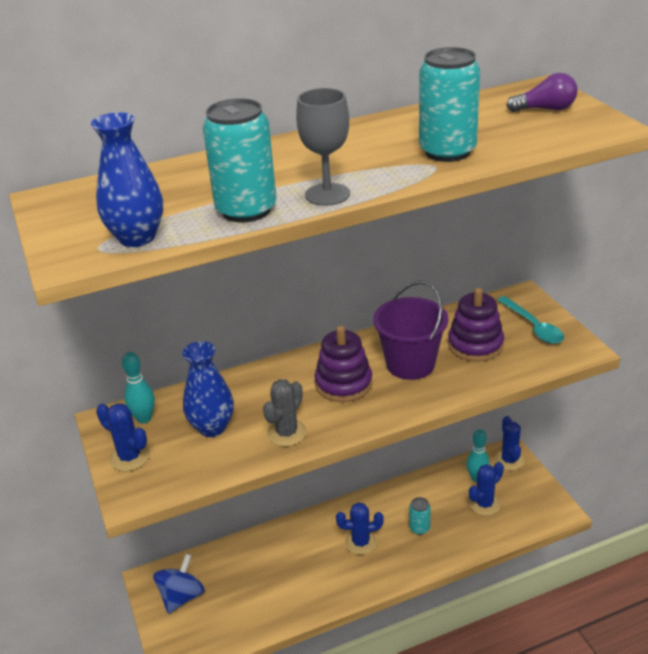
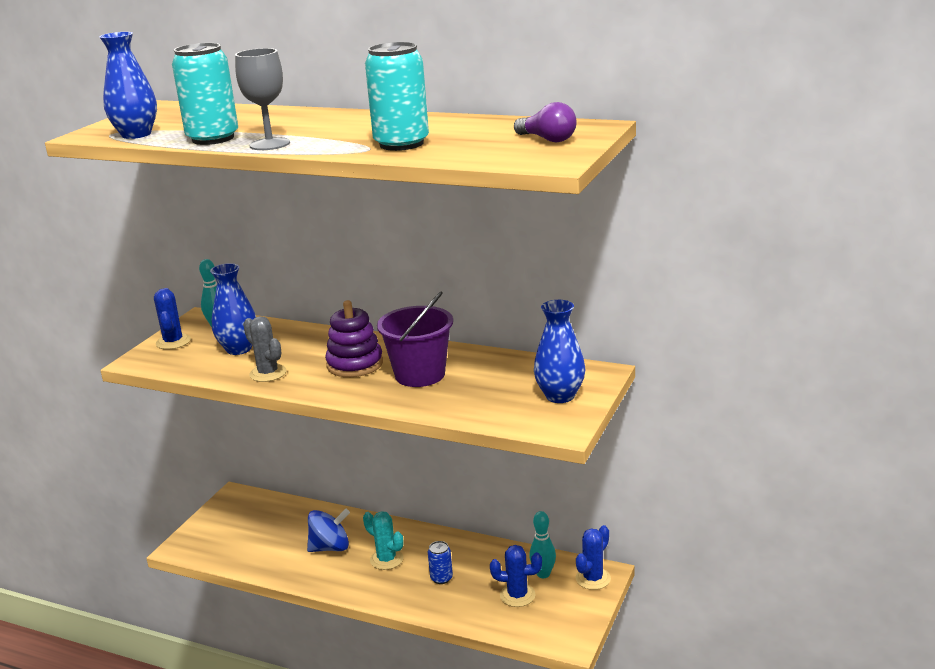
camera: 45 degrees right, 10 degrees down
(182, 597) = (235, 517): blue spinning top -> blue spinning top (330, 547)
(287, 433) = (268, 373): grey cactus -> grey cactus turned 60 degrees clockwise
(361, 542) = (386, 559): blue cactus -> turquoise cactus
(419, 528) = (441, 578): turquoise can -> blue can
(475, 345) = (489, 386): purple stacking toy -> none
(533, 326) = (560, 396): turquoise spoon -> blue vase

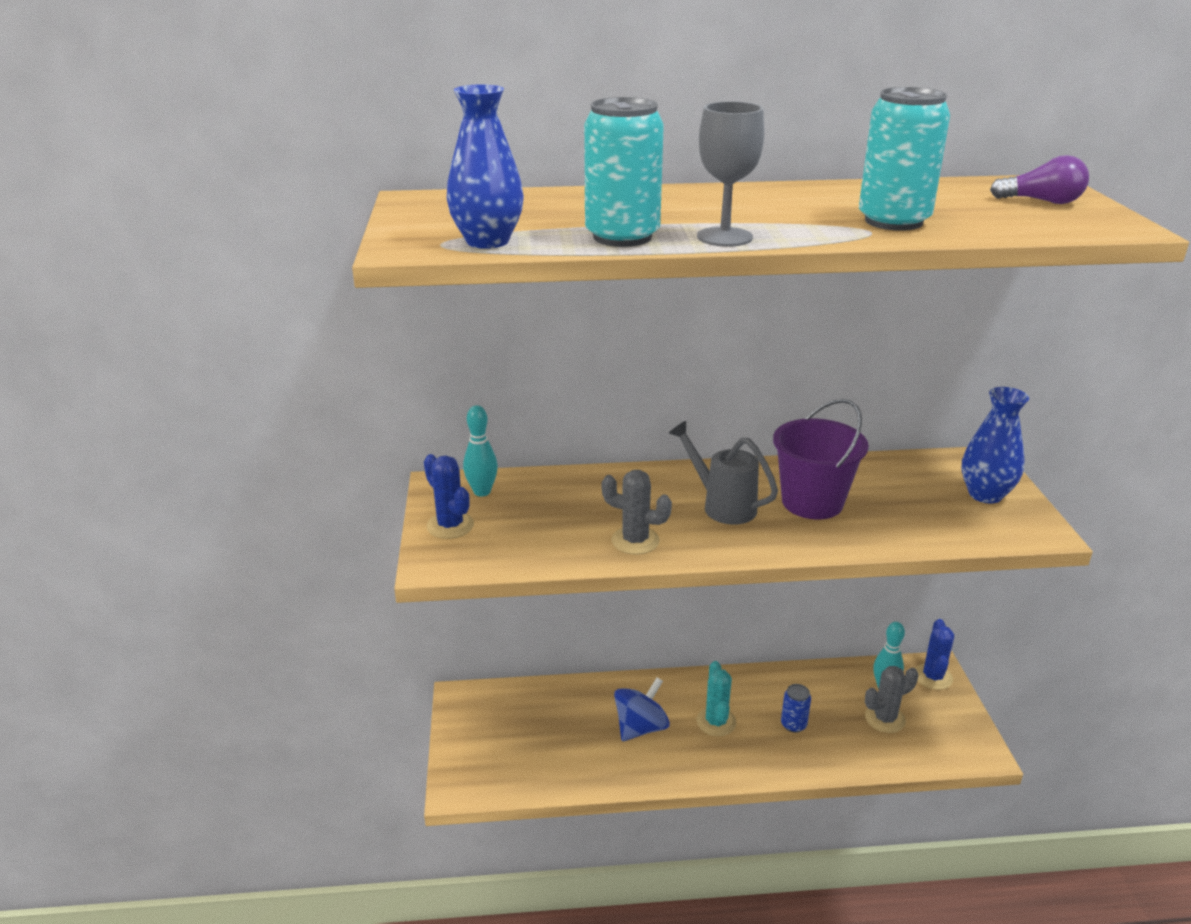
camera: 30 degrees left, 5 degrees up
(239, 349) = (553, 516): blue vase -> none
(355, 364) = (722, 506): purple stacking toy -> grey watering can
(386, 559) = (716, 722): turquoise cactus -> turquoise cactus turned 75 degrees clockwise
(517, 595) = (885, 719): blue cactus -> grey cactus

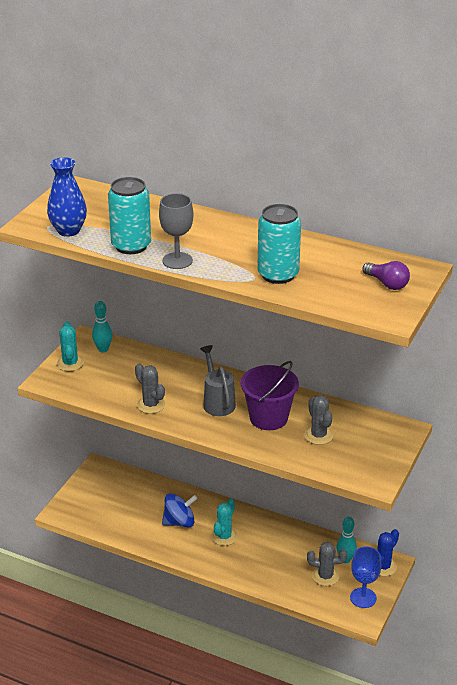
camera: 30 degrees right, 5 degrees up
(450, 525) = (70, 363): blue cactus -> turquoise cactus
(793, 724) = (267, 556): blue can -> none
(899, 501) = (318, 435): none -> grey cactus
(953, 726) = (363, 598): none -> blue goblet
(985, 494) = (375, 450): blue vase -> none

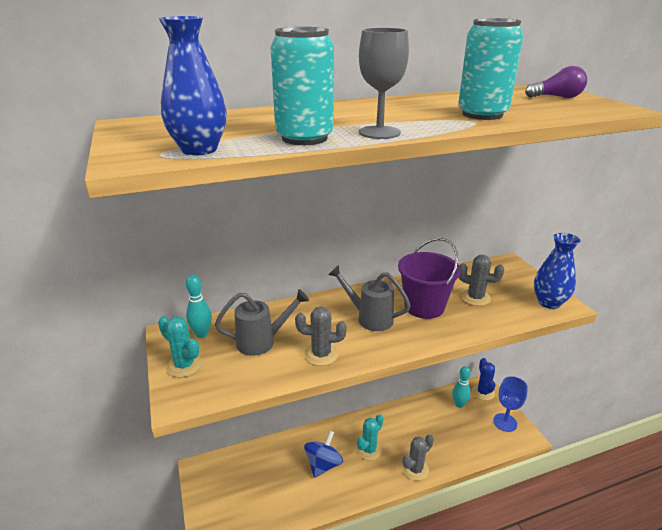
camera: 45 degrees left, 5 degrees down
(129, 375) = (262, 341): none -> grey watering can
(224, 536) = (369, 450): turquoise cactus -> turquoise cactus turned 60 degrees clockwise
(325, 576) = (466, 425): grey cactus -> grey cactus (415, 469)
(368, 473) = (549, 302): none -> blue vase

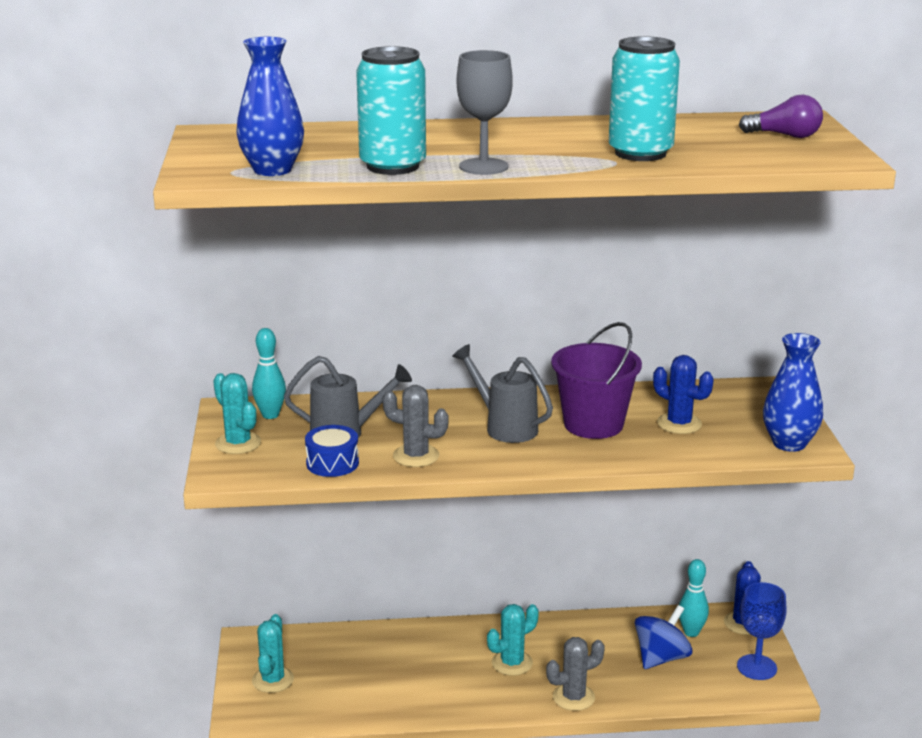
camera: 15 degrees right, 5 degrees down
(222, 499) = (273, 680): none -> turquoise cactus
(263, 372) = (332, 463): none -> blue drum
(323, 464) = (433, 668): blue spinning top -> blue spinning top (661, 658)
(475, 298) = (679, 424): grey cactus -> blue cactus

